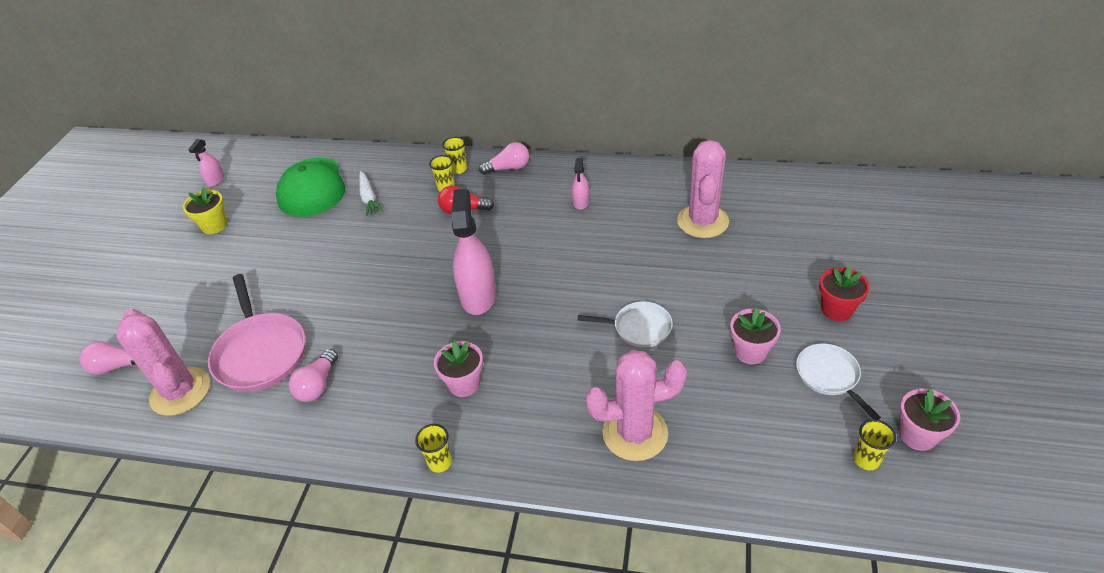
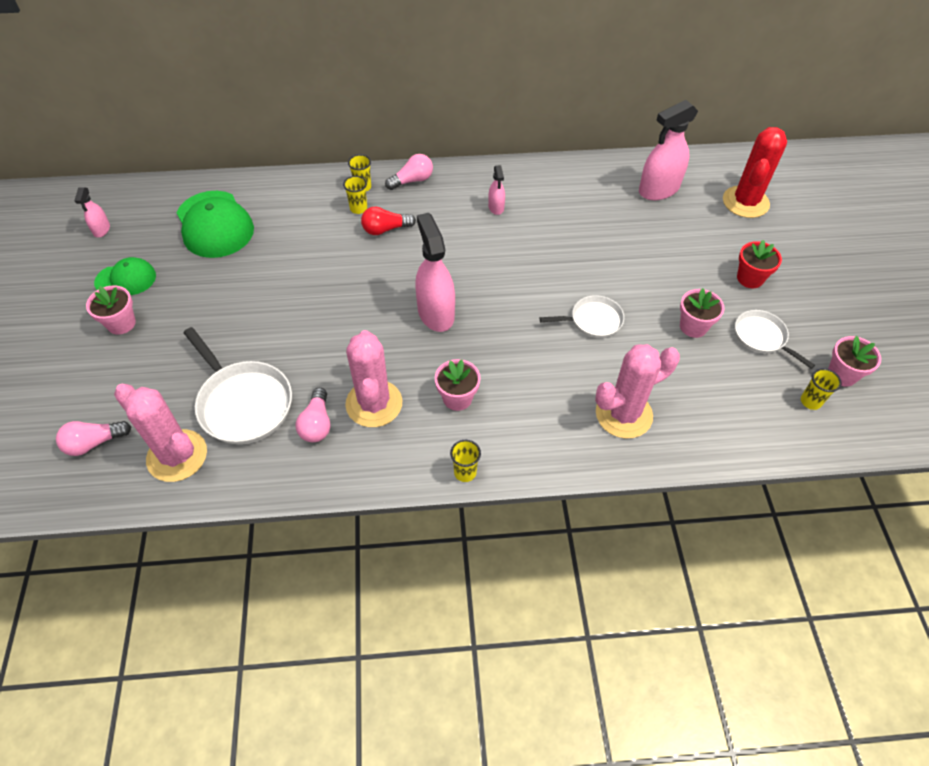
camera: 20 degrees left, 10 degrees up
(192, 263) = (121, 323): none -> pink flower pot
(214, 225) = (126, 279): yellow flower pot -> green cap
(260, 353) = (243, 403): pink pan -> white pan
(369, 198) = (282, 228): white carrot -> none
(702, 221) = (613, 212): pink cactus -> pink cactus (374, 403)
(762, 204) = (658, 189): none -> pink spray bottle
(859, 228) = (745, 202): none -> red cactus

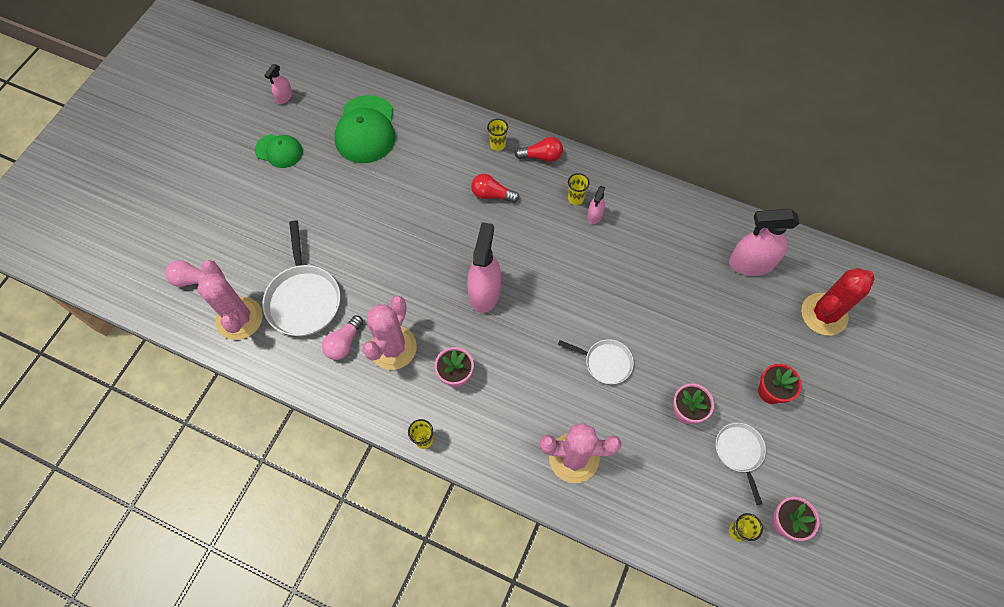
camera: 30 degrees right, 10 degrees up
(121, 323) = (257, 189): pink flower pot -> none
(358, 208) = (482, 164): yellow cup -> yellow cup (575, 198)
(412, 180) = (541, 156): pink light bulb -> red light bulb

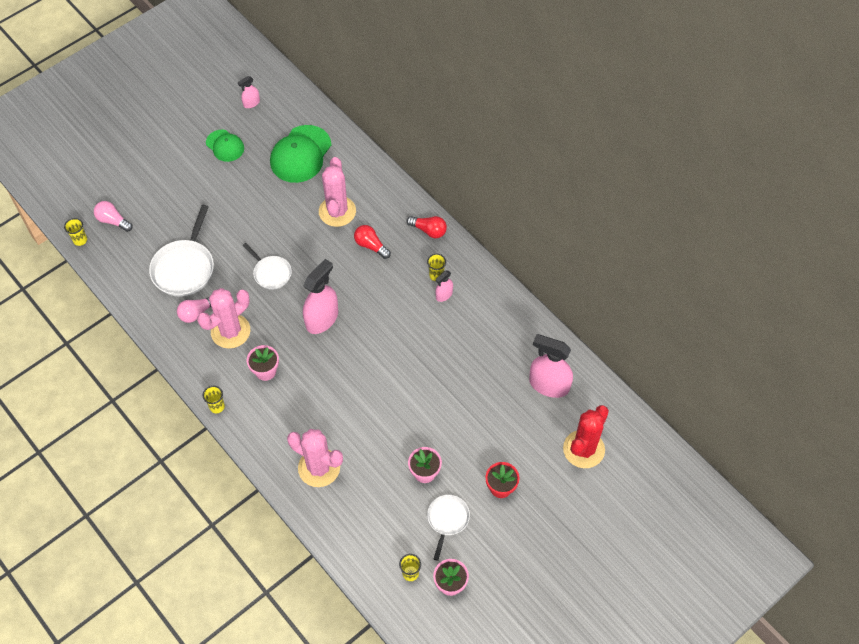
camera: 25 degrees right, 5 degrees down
(239, 318) = (131, 263): pink cactus -> pink cactus (337, 211)
(497, 145) = (398, 207): yellow cup -> yellow cup (80, 240)
(605, 362) = (384, 410): white pan -> white pan (271, 273)
(824, 314) = (583, 449): red cactus -> red cactus turned 45 degrees counterclockwise

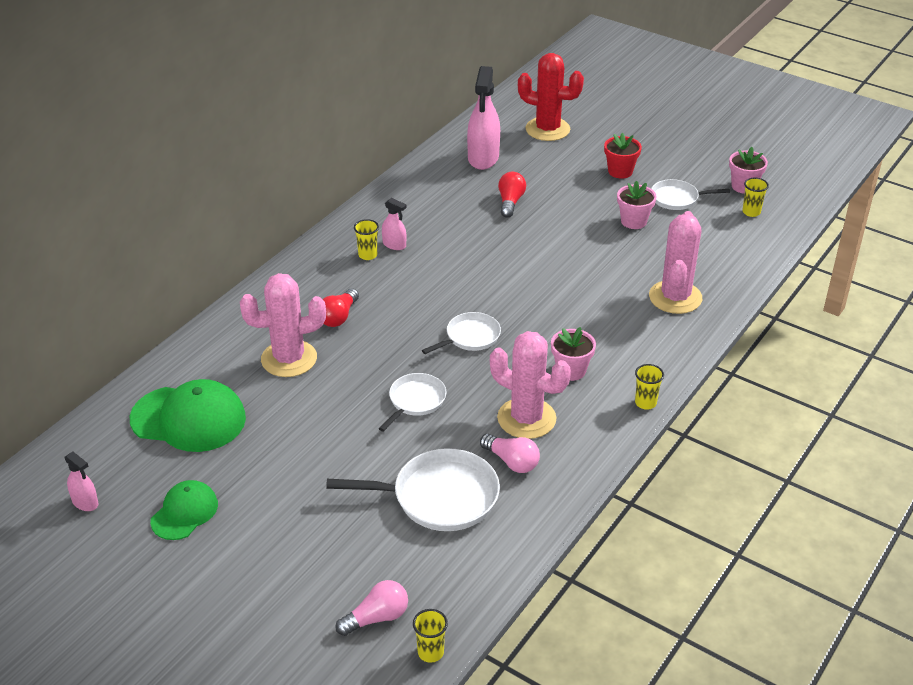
camera: 105 degrees left, 20 degrees down
(113, 221) = (376, 618): pink light bulb -> pink light bulb turned 135 degrees counterclockwise
(322, 319) = (470, 337): pink spray bottle -> white pan
(428, 230) = (299, 272): red light bulb -> red light bulb (510, 202)

